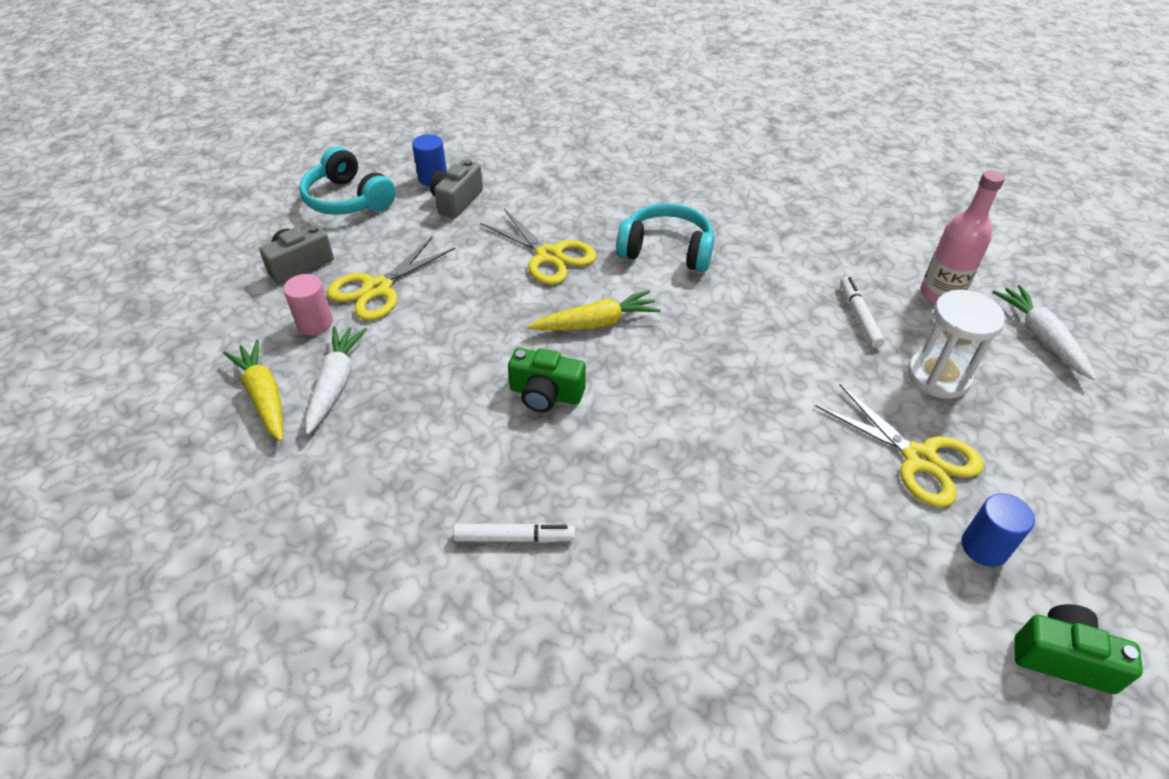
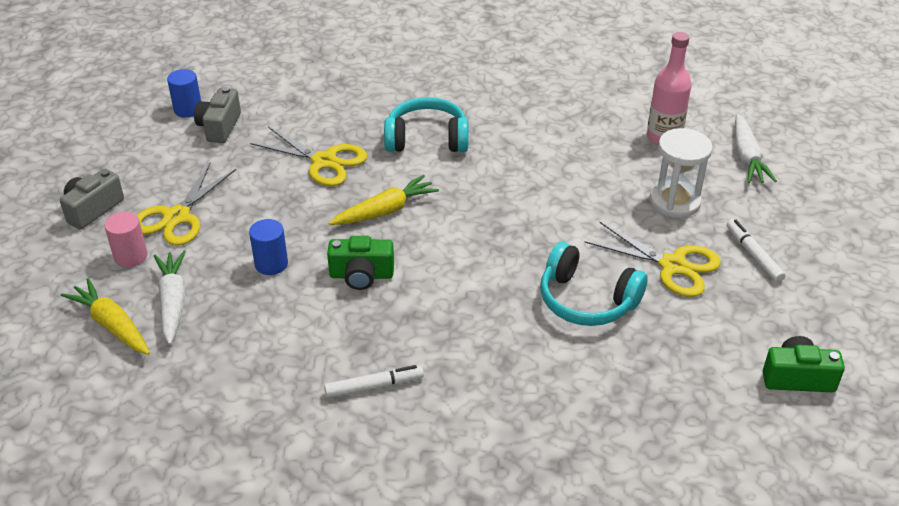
camera: 15 degrees left, 5 degrees down
(348, 200) = (113, 143): turquoise headphones -> turquoise headphones (587, 300)
(859, 316) = (602, 166): white marker -> white marker (753, 255)
(984, 547) = (731, 318): blue cylinder -> blue cylinder (271, 264)
(1040, 337) = (747, 157): white carrot -> white carrot turned 150 degrees counterclockwise

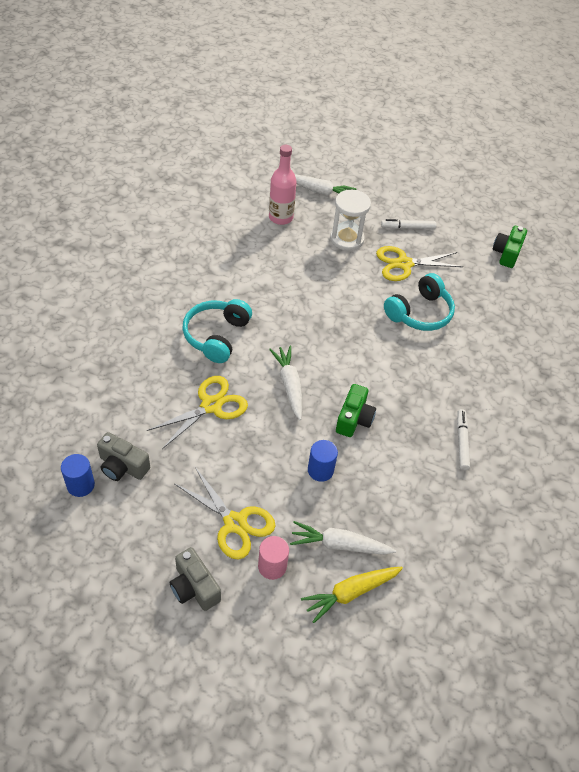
camera: 75 degrees left, 10 degrees up
(385, 210) = (289, 385): yellow carrot -> white carrot
(673, 266) = (404, 264): yellow scissors -> yellow scissors turned 150 degrees counterclockwise

